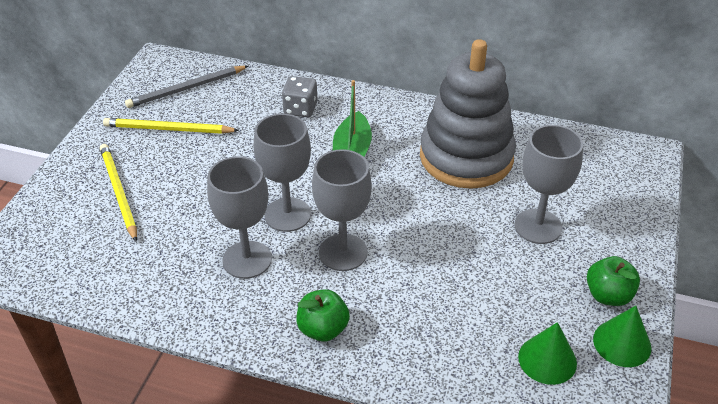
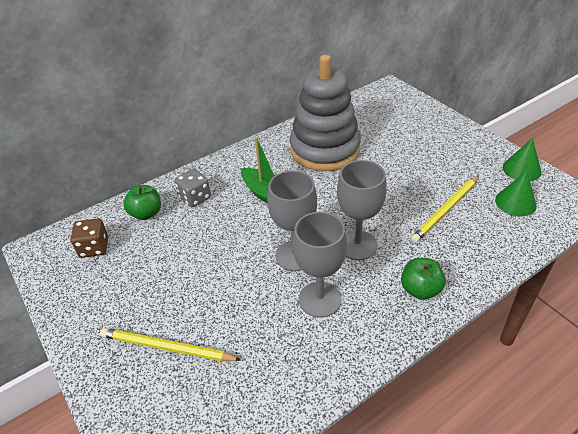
camera: 50 degrees left, 0 degrees up
(168, 129) = (128, 280): yellow pencil -> yellow pencil (445, 210)
(186, 89) = (94, 248): grey pencil -> brown dice
(538, 226) = (409, 153): grey goblet -> none
(608, 295) = (483, 156): green apple -> green apple (146, 213)

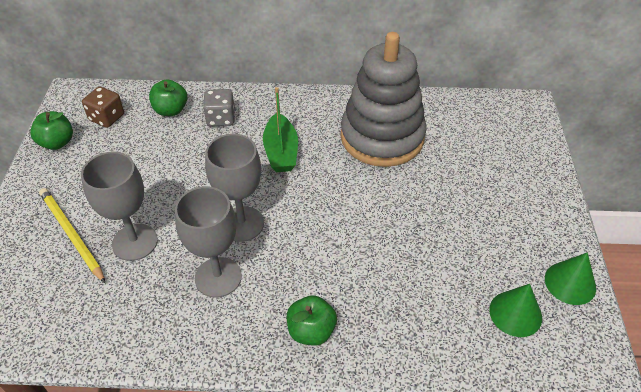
camera: 35 degrees right, 5 degrees up
(68, 291) = (57, 142): none -> green apple
(357, 245) = (304, 250): grey goblet -> grey goblet (135, 242)
(445, 210) = (429, 272): yellow pencil -> none

